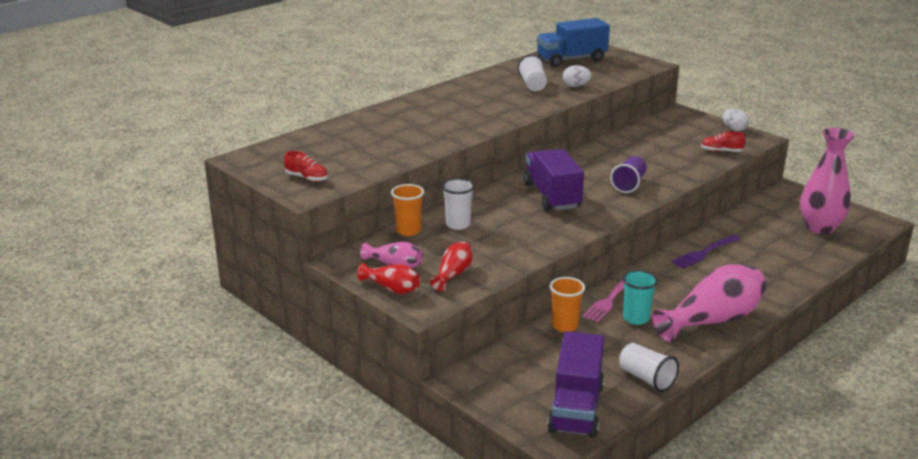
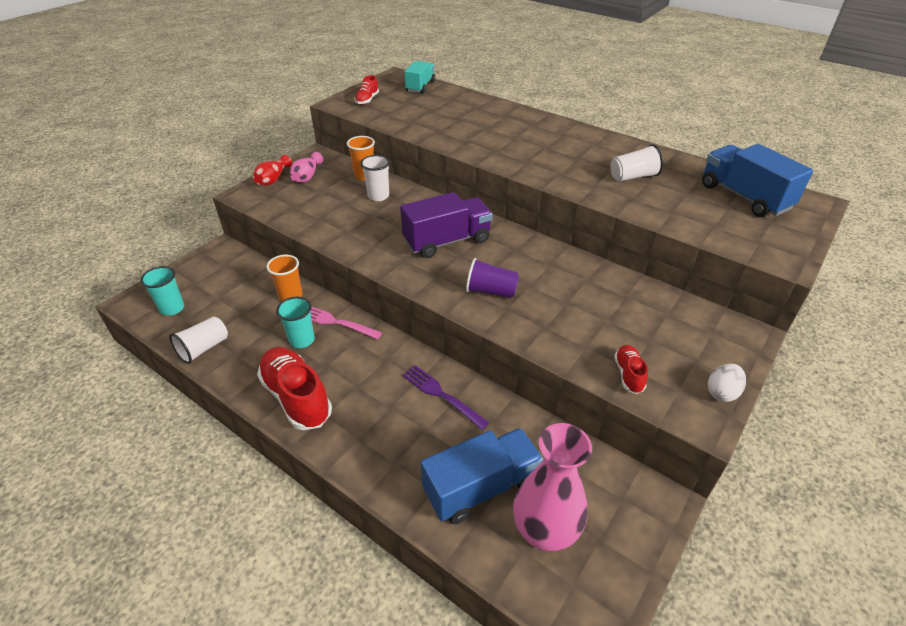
camera: 80 degrees right, 15 degrees up
(287, 148) = (420, 86): none -> turquoise truck
(453, 274) = (292, 202): red vase -> none
(575, 86) = (650, 204): white egg -> none
(576, 408) = (172, 308): purple truck -> turquoise cup
(712, 320) = (297, 397): pink vase -> red shoe
(791, 245) = (481, 487): none -> blue truck

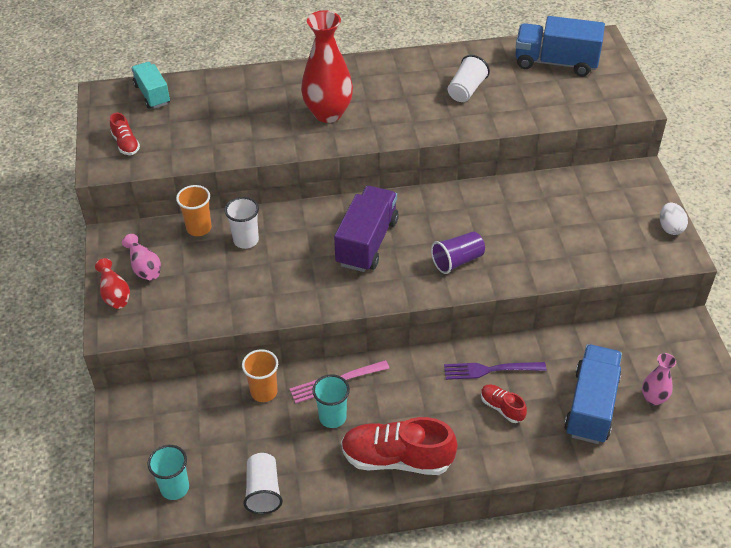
camera: 45 degrees left, 5 degrees up
(507, 141) = (328, 113): none -> red vase
(545, 531) = (653, 398): pink vase -> pink vase, size x0.51
(628, 374) = (612, 256): red shoe -> red shoe (502, 408)

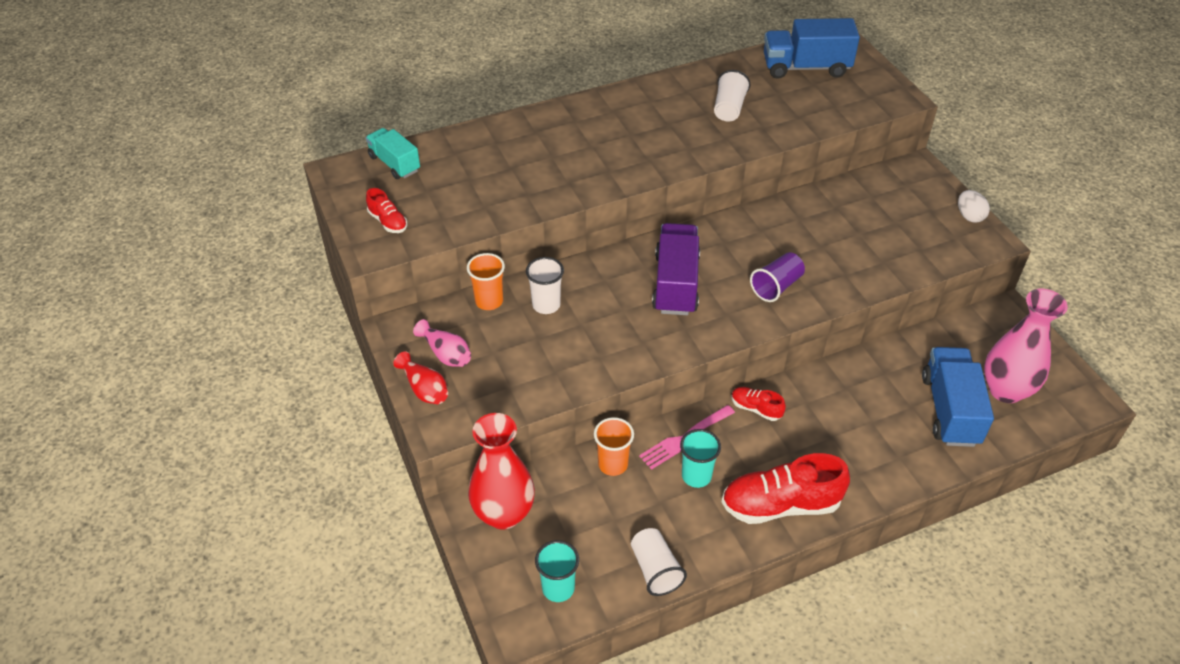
camera: 15 degrees left, 0 degrees up
(328, 113) = (596, 154): red vase -> red vase (504, 514)
(490, 370) = (836, 394): purple fork -> none
(502, 408) = (864, 430): red shoe -> red shoe (756, 409)
(653, 398) = (1005, 390): pink vase -> pink vase, size x1.95

